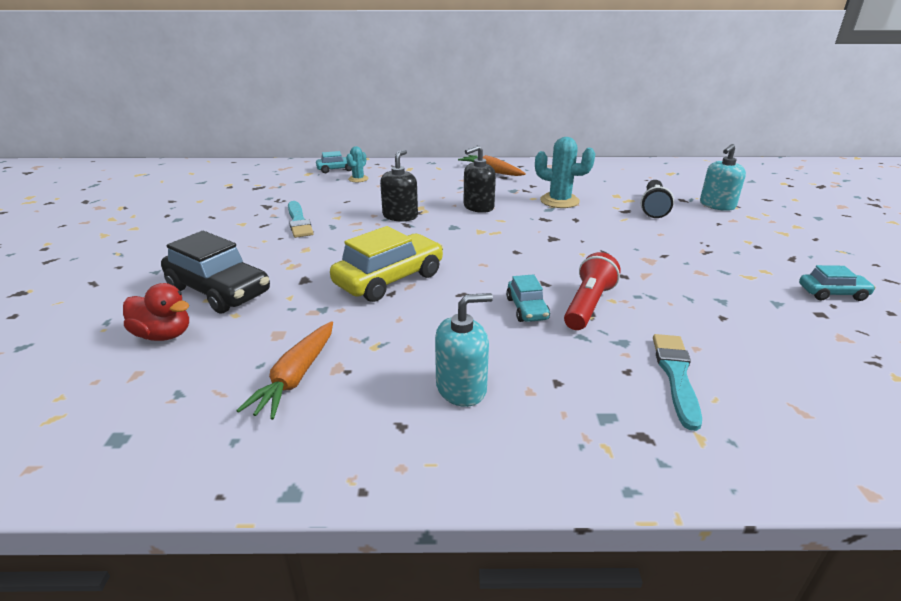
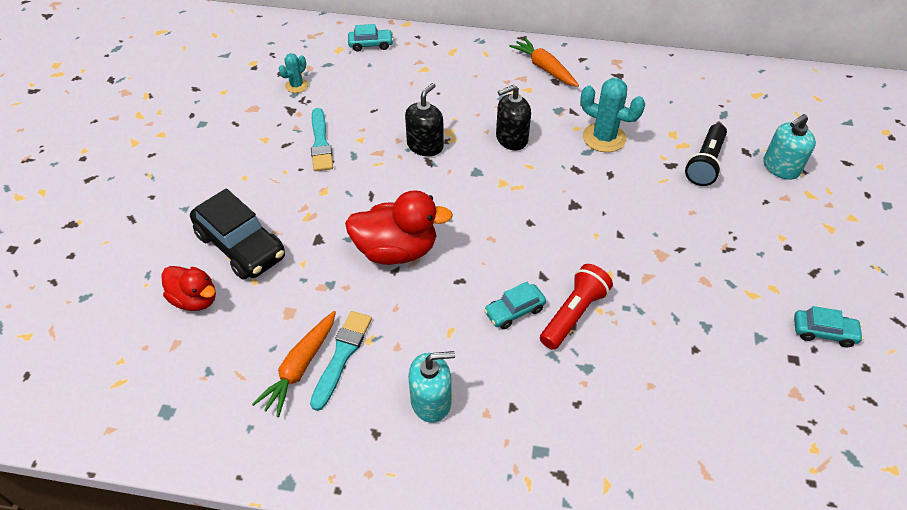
camera: 10 degrees right, 20 degrees up
(358, 179) = (392, 67): turquoise cactus -> turquoise cactus (296, 86)
(389, 279) = (396, 250): yellow car -> red duck
(527, 309) = (514, 311): turquoise car -> turquoise car turned 60 degrees clockwise
(676, 375) = (617, 415): turquoise brush -> turquoise brush (342, 356)

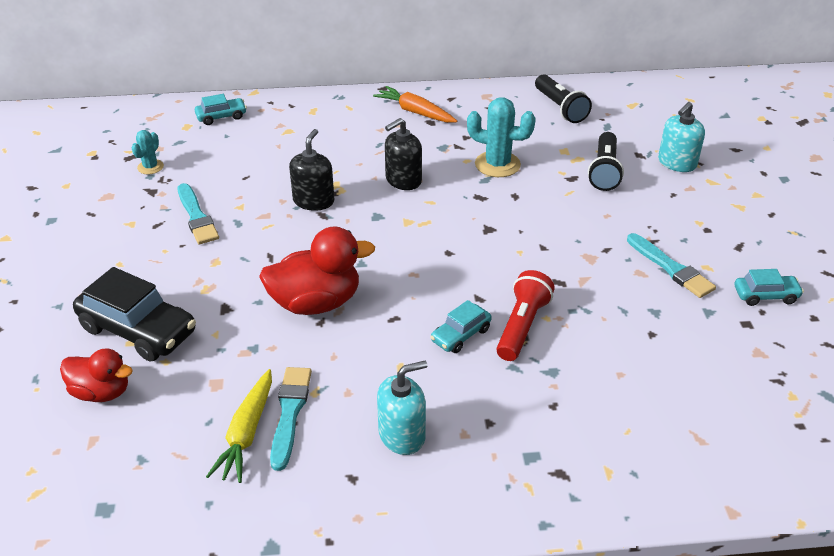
camera: 15 degrees left, 10 degrees down
(300, 367) = (247, 433): orange carrot -> yellow carrot
(684, 86) = (560, 108): none -> black flashlight
(737, 282) = (671, 268): none -> turquoise brush

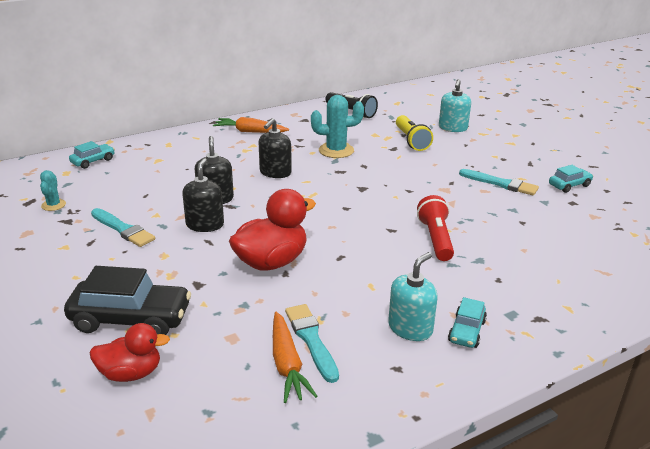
camera: 25 degrees left, 10 degrees down
(247, 433) = (287, 364): yellow carrot -> orange carrot
(280, 233) = (205, 225): none -> black soap dispenser
(461, 335) = (398, 255): turquoise car -> turquoise car (466, 331)
(604, 171) = (411, 141): black flashlight -> yellow flashlight

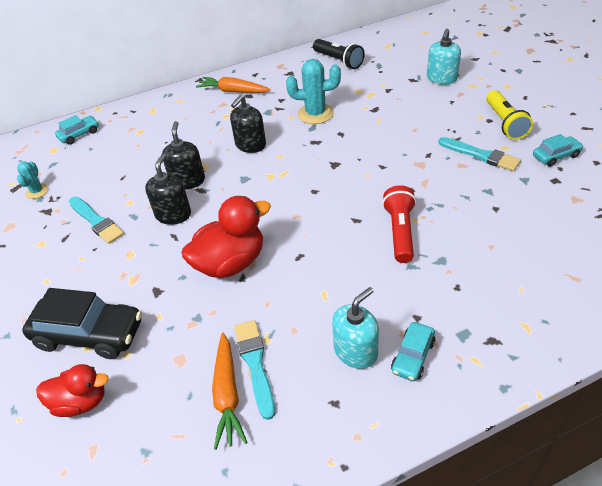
camera: 10 degrees right, 15 degrees up
(411, 141) = (395, 98): yellow flashlight -> yellow flashlight (505, 123)

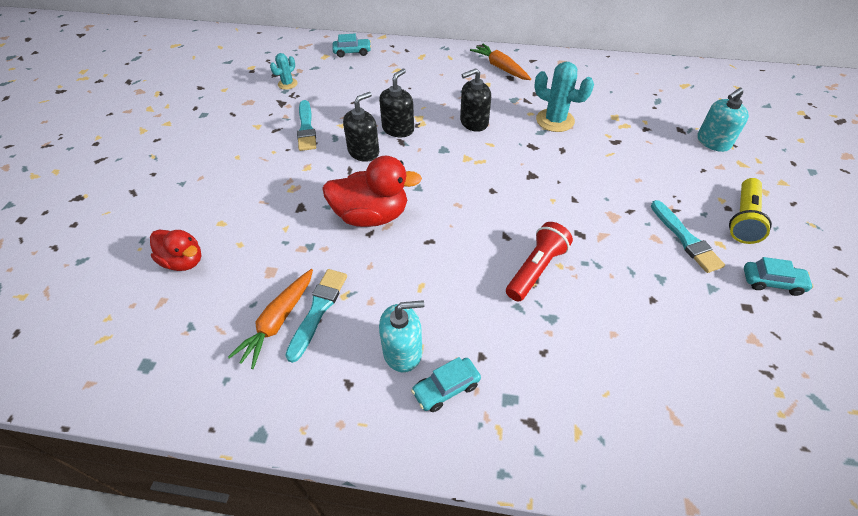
camera: 30 degrees right, 5 degrees up
(89, 334) = (230, 214): black car -> none
(339, 61) = (621, 80): black flashlight -> none

